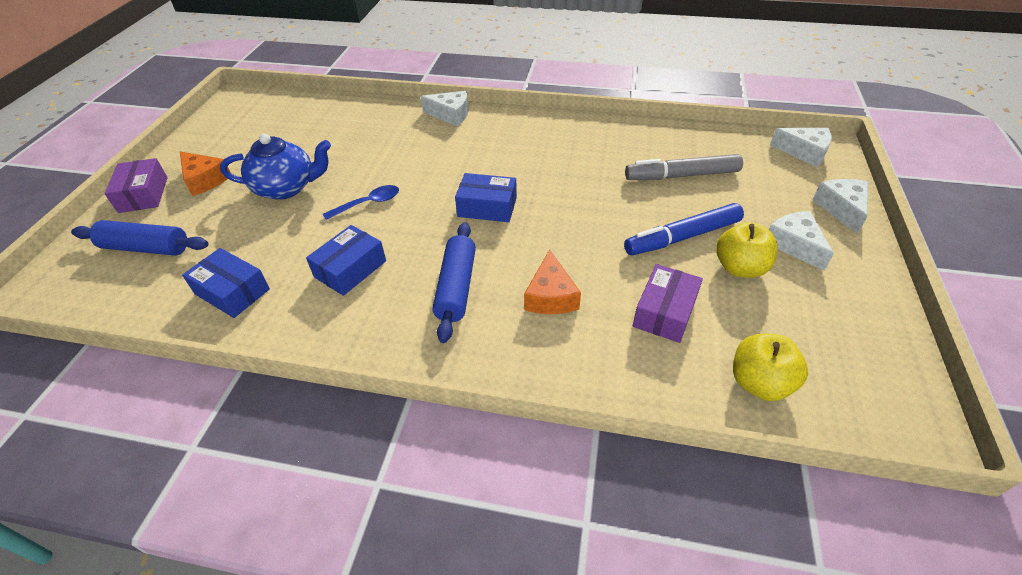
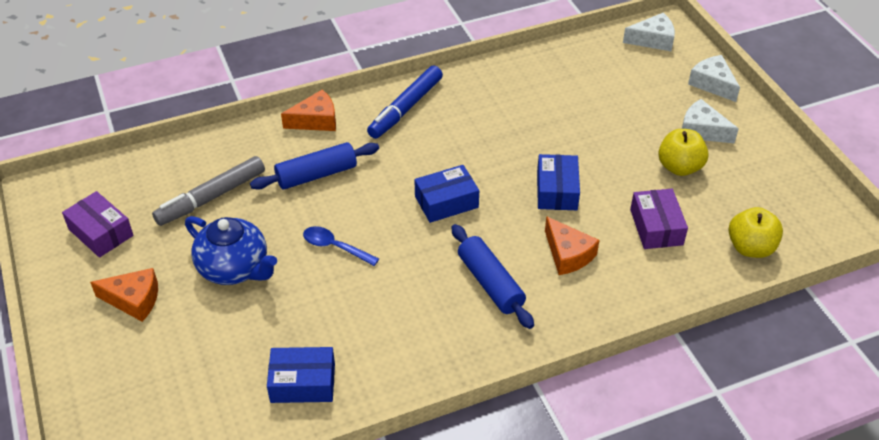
camera: 35 degrees left, 0 degrees up
(143, 194) = (83, 345): purple box -> purple box (101, 232)
(146, 248) = (163, 390): blue rolling pin -> blue rolling pin (316, 174)
(287, 188) = (235, 268): blue teapot -> blue teapot turned 75 degrees clockwise
(350, 269) = (386, 312): blue box -> blue box (557, 190)
(368, 203) = (335, 247): blue spoon -> blue spoon turned 90 degrees counterclockwise
(450, 115) = (316, 120): white cheese -> orange cheese
(681, 175) = (578, 102): grey marker -> grey marker (211, 197)
(682, 237) = (621, 159): blue marker -> blue marker (405, 108)

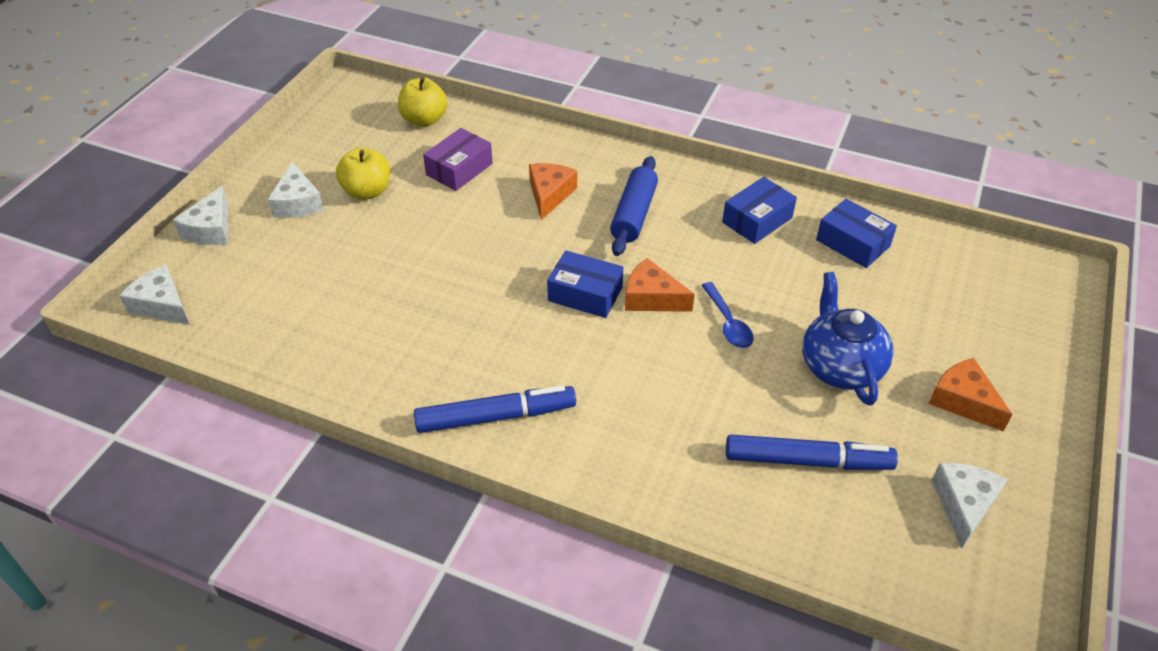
camera: 135 degrees left, 0 degrees up
(101, 232) = (963, 505): purple box -> white cheese
(211, 197) = (807, 461): grey marker -> blue marker
(316, 120) = (605, 476): orange cheese -> orange cheese (652, 298)
(316, 174) = (672, 407): blue rolling pin -> none
(557, 190) = (484, 240): blue box -> blue box (757, 220)

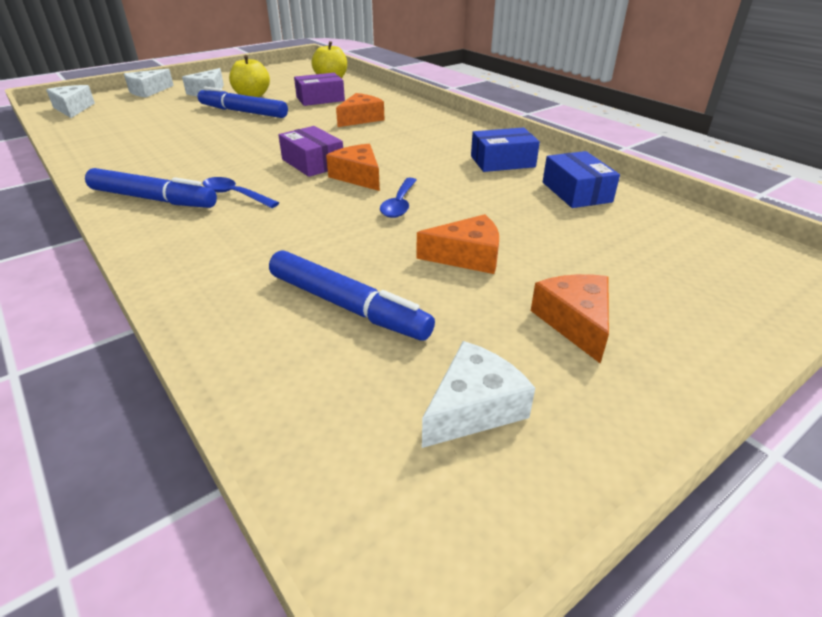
camera: 30 degrees right, 10 degrees down
(398, 230) = (243, 112): none -> blue marker
(568, 375) = (235, 195): none -> blue spoon
(585, 294) = (313, 163): blue box -> purple box
(633, 214) = (406, 138): blue rolling pin -> none
(840, 366) = (467, 256): blue teapot -> orange cheese

